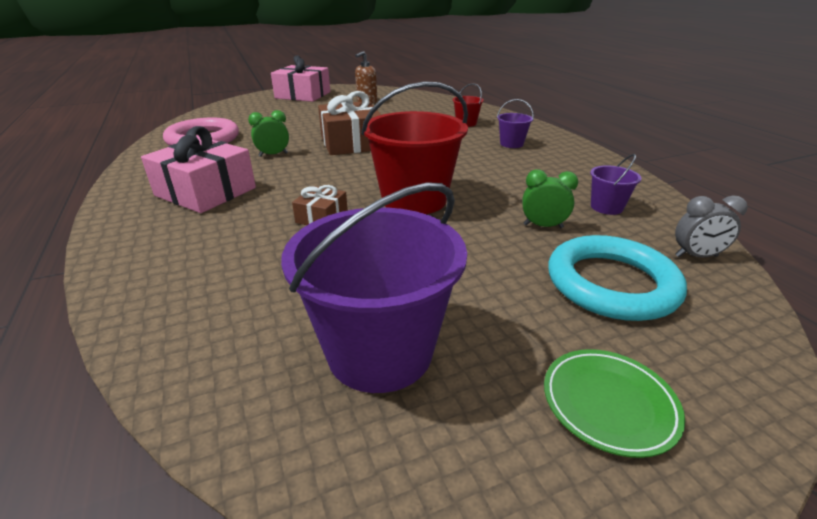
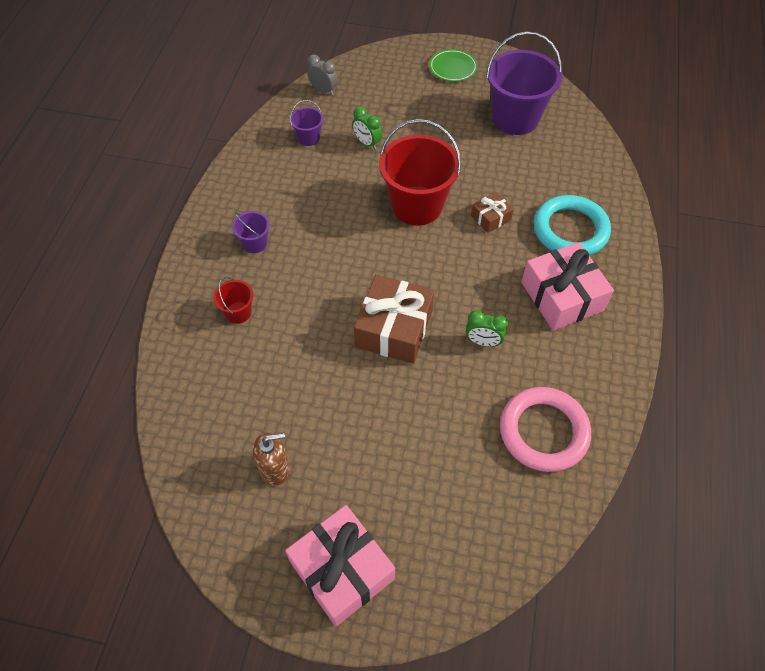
camera: 145 degrees left, 25 degrees up
(611, 284) = (386, 98): turquoise ring -> turquoise ring (570, 230)

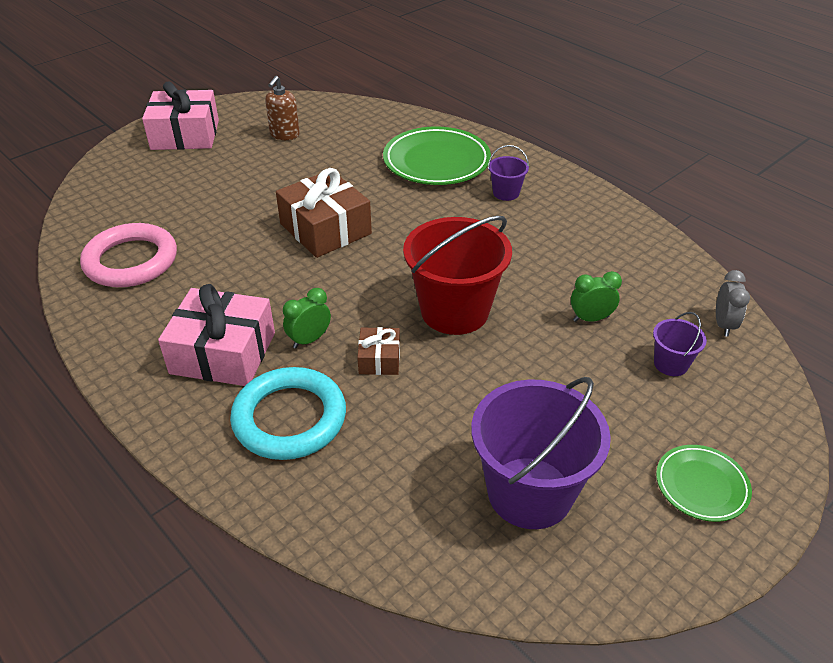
camera: 125 degrees right, 15 degrees down
(238, 312) = (436, 161): red bucket -> green plate
(308, 138) = (635, 278): purple bucket -> purple bucket (670, 364)
(323, 90) = (723, 325): grey clock -> grey clock turned 60 degrees counterclockwise
(483, 342) = (248, 271): green clock -> green clock (309, 340)

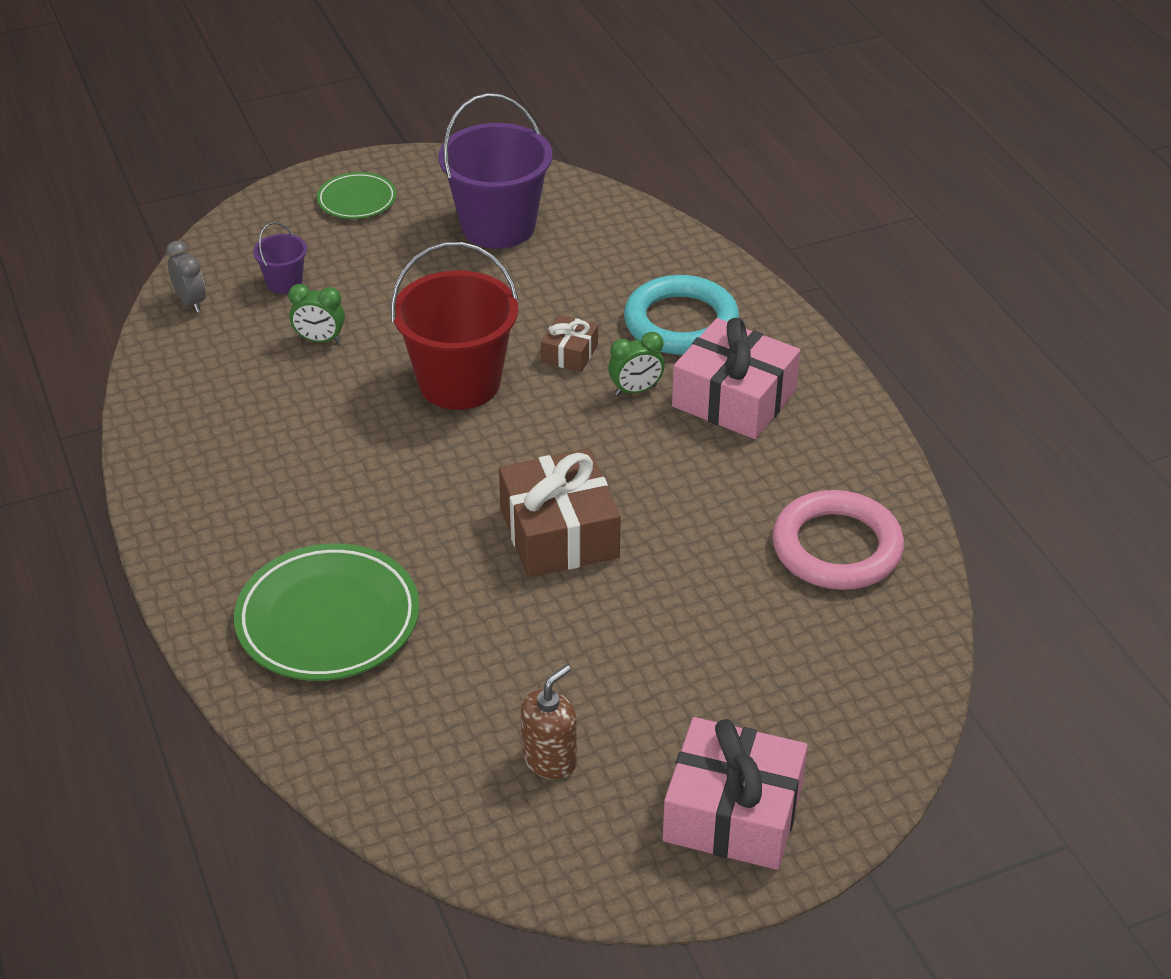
camera: 160 degrees left, 0 degrees up
(506, 193) = (271, 529): purple bucket -> none
(723, 325) = (191, 302): grey clock -> grey clock turned 120 degrees clockwise

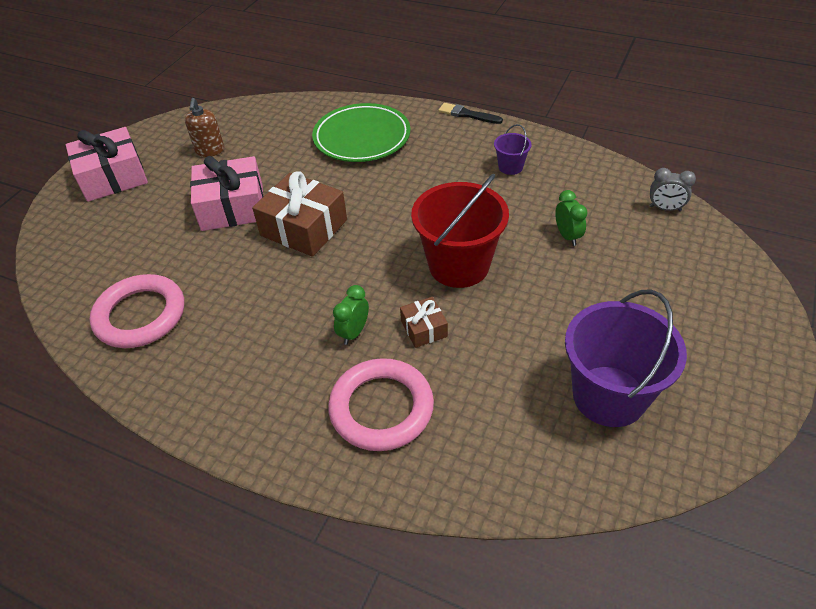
camera: 140 degrees right, 5 degrees up
(153, 554) = (467, 114): none -> black brush
(284, 282) = (647, 253): purple bucket -> purple bucket (510, 167)
(320, 340) = (567, 236): green clock -> green clock turned 105 degrees clockwise
(357, 200) = (724, 342): green plate -> none
(681, 322) = (381, 408): turquoise ring -> pink ring
(734, 398) = (285, 371): pink gift -> pink gift (232, 207)

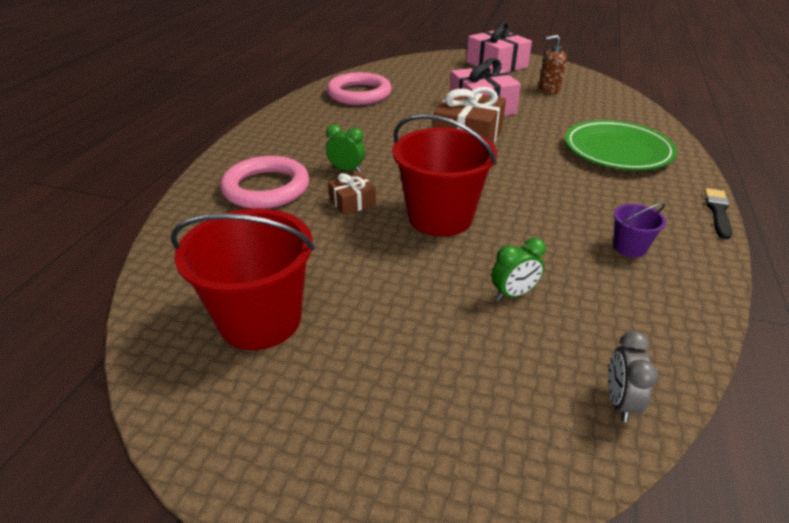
camera: 80 degrees right, 10 degrees down
(609, 396) = (260, 319): purple bucket -> red bucket

